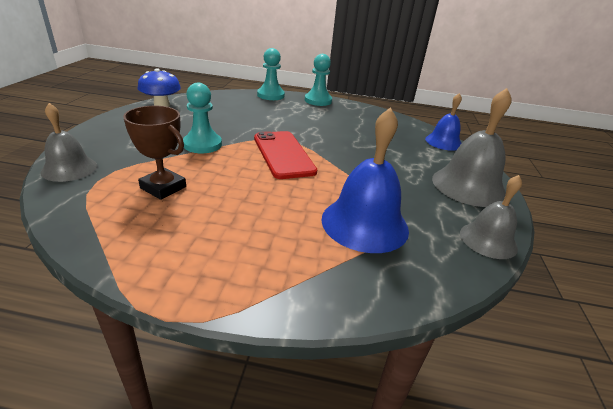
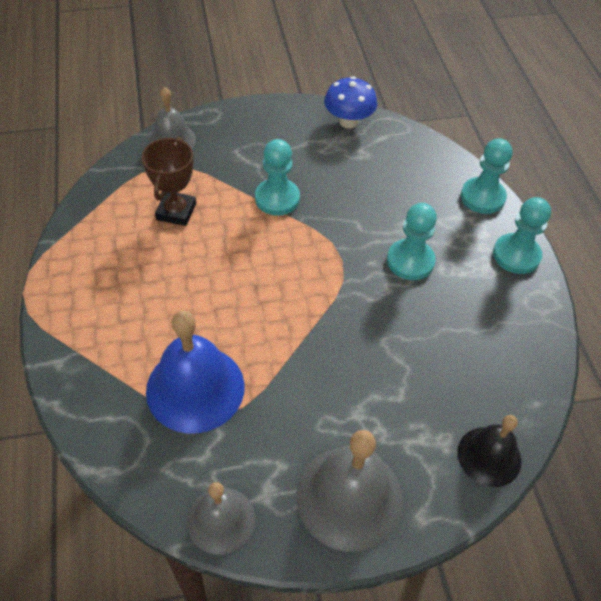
camera: 70 degrees right, 20 degrees up
(283, 154) = (303, 274): red phone -> none
(300, 123) = (410, 261): none -> turquoise pawn
(443, 142) = (489, 456): blue bell -> black bell

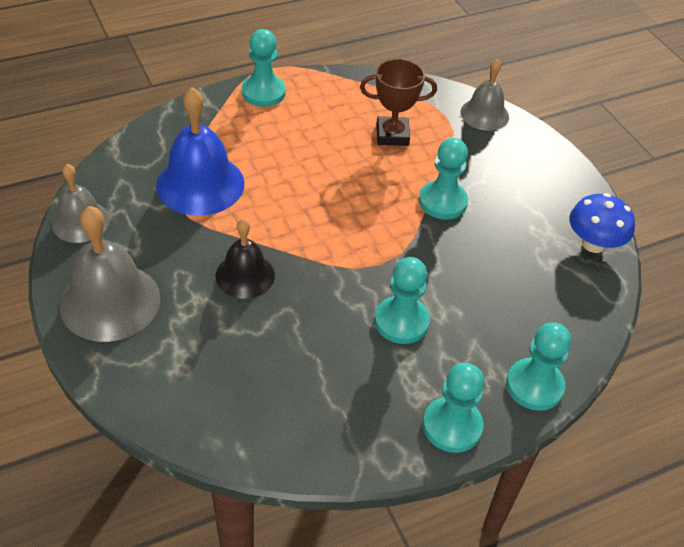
camera: 75 degrees right, 5 degrees down
(65, 304) = (263, 92): none -> turquoise pawn
(489, 456) = (168, 409): black bell -> black bell (245, 275)

